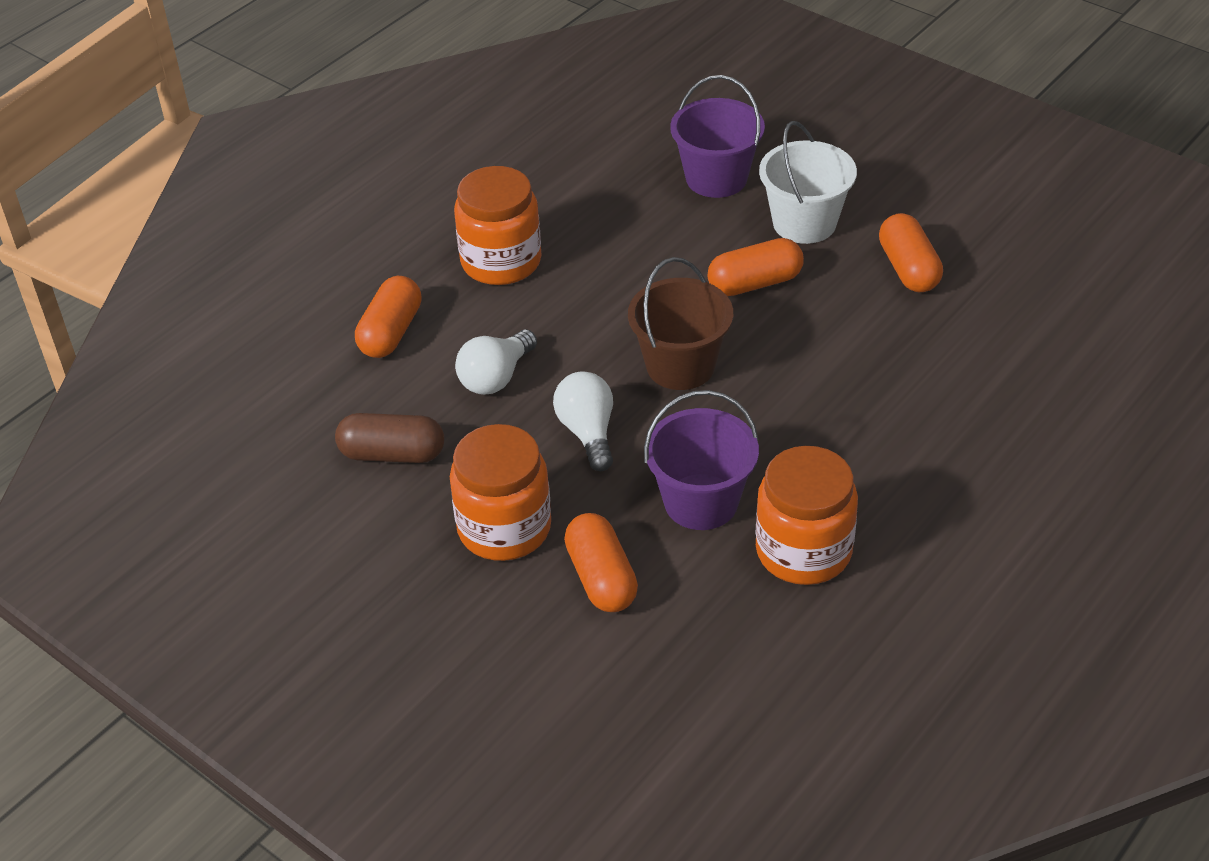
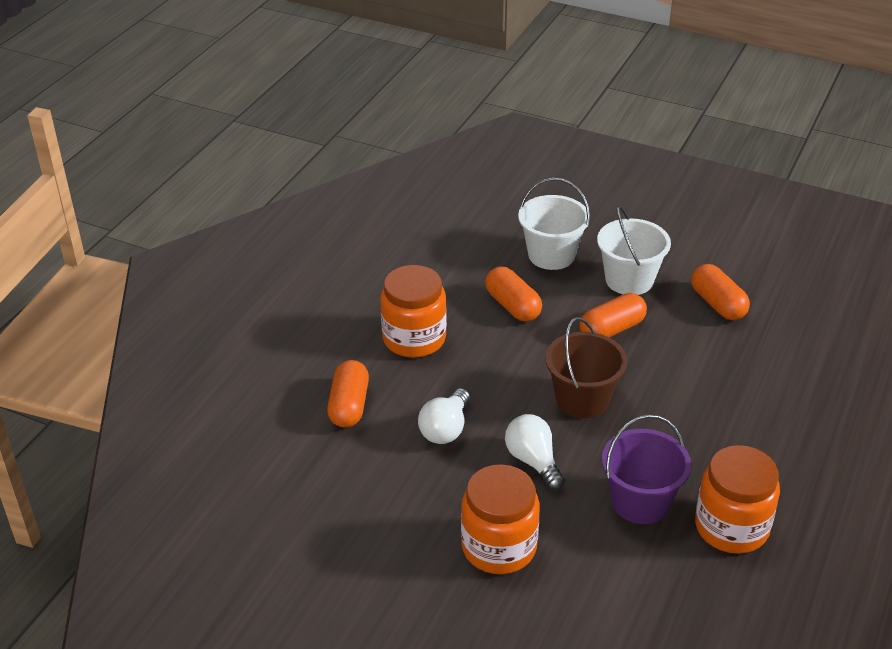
camera: 15 degrees left, 5 degrees down
(392, 454) = (387, 502): brown capsule -> none
(601, 578) = (589, 574): orange capsule -> orange capsule (512, 306)
(716, 178) = (551, 255): purple bucket -> white bucket

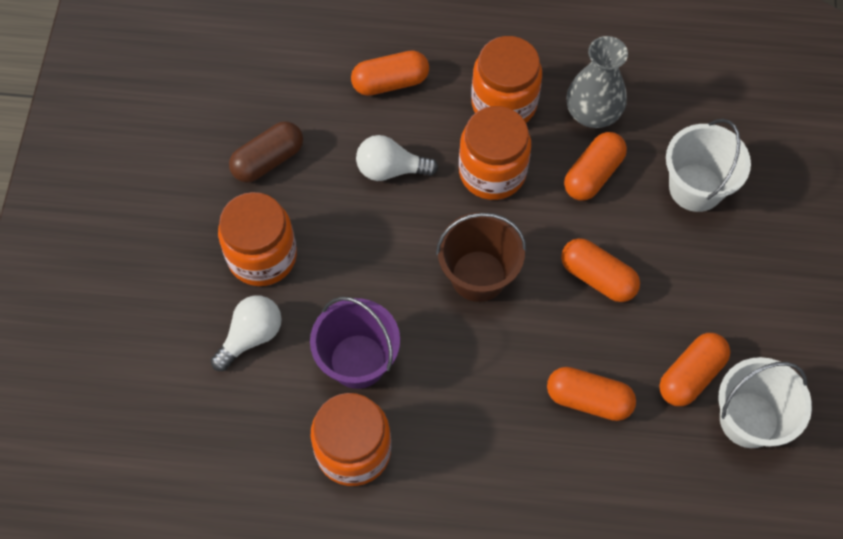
camera: 70 degrees right, 25 degrees up
(390, 516) = (268, 160): none -> brown capsule
(452, 290) = (593, 112): none -> grey vase
(481, 364) = (492, 172): none -> orange jar
(533, 461) = (377, 255): white light bulb -> white light bulb (251, 336)
(629, 280) = (689, 275): white bucket -> white bucket (749, 419)
(722, 364) = (588, 399): none -> orange capsule

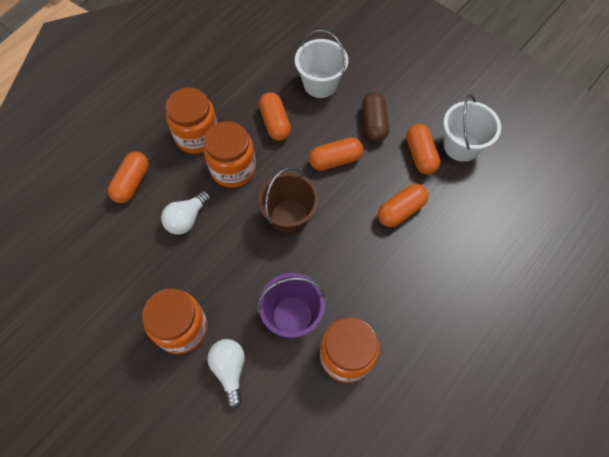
camera: 55 degrees left, 0 degrees up
(268, 160) = (121, 283): brown capsule -> brown capsule (374, 123)
(593, 112) = (239, 99): grey vase -> none

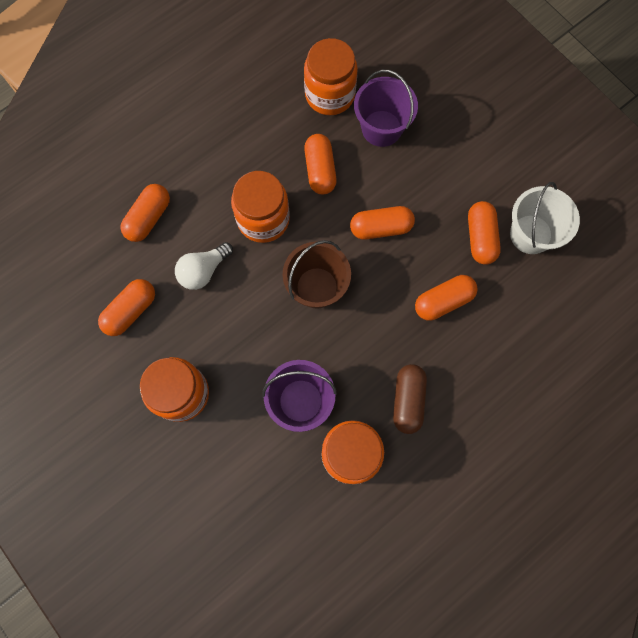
camera: 10 degrees right, 10 degrees up
(125, 263) = (131, 311): none -> orange capsule
(197, 136) = (228, 172): orange jar -> orange jar (330, 95)
(229, 370) = (225, 447): white light bulb -> none
(320, 84) = (381, 128): white bucket -> purple bucket
(374, 123) = (434, 189): brown capsule -> brown capsule (408, 400)

